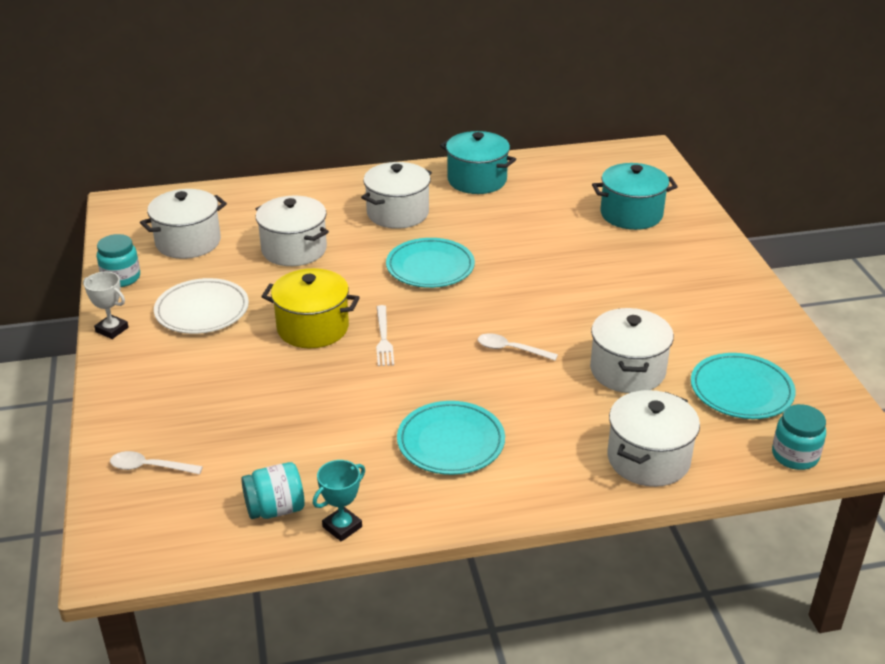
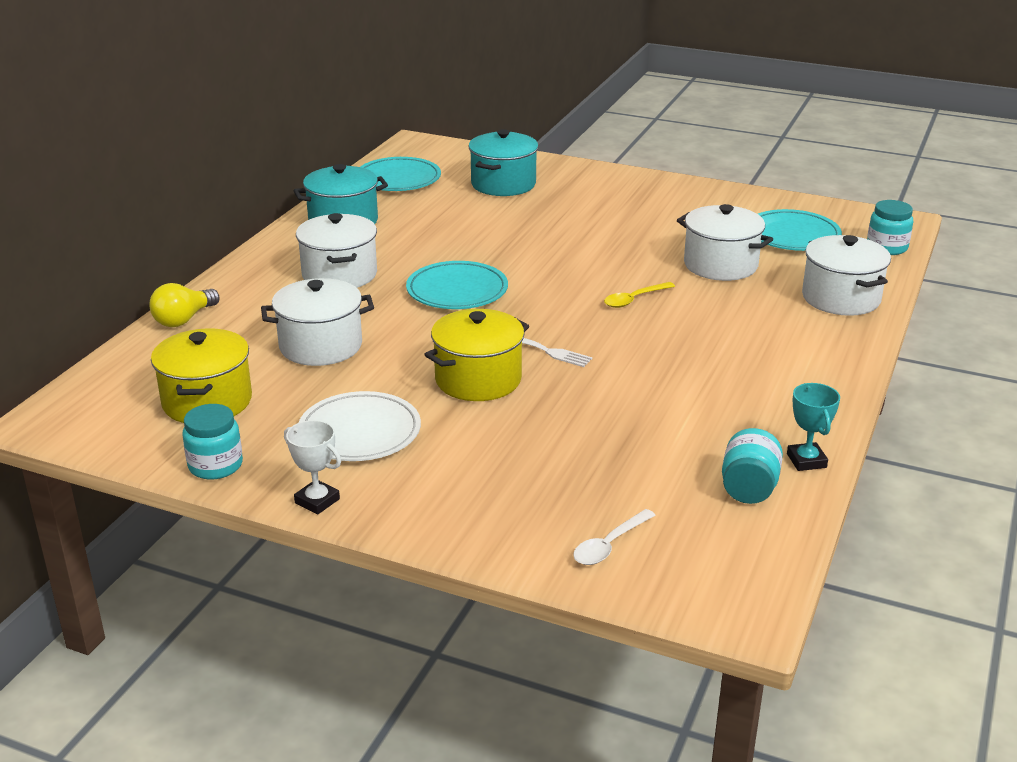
camera: 55 degrees left, 5 degrees down
(112, 329) = (317, 501): white trophy -> white trophy turned 60 degrees clockwise
(188, 242) = (207, 401): white pot -> yellow pot
(276, 189) = (184, 319): none -> yellow light bulb
(451, 442) = (736, 370): turquoise plate -> turquoise plate (398, 179)
(511, 349) = (634, 299): white spoon -> yellow spoon

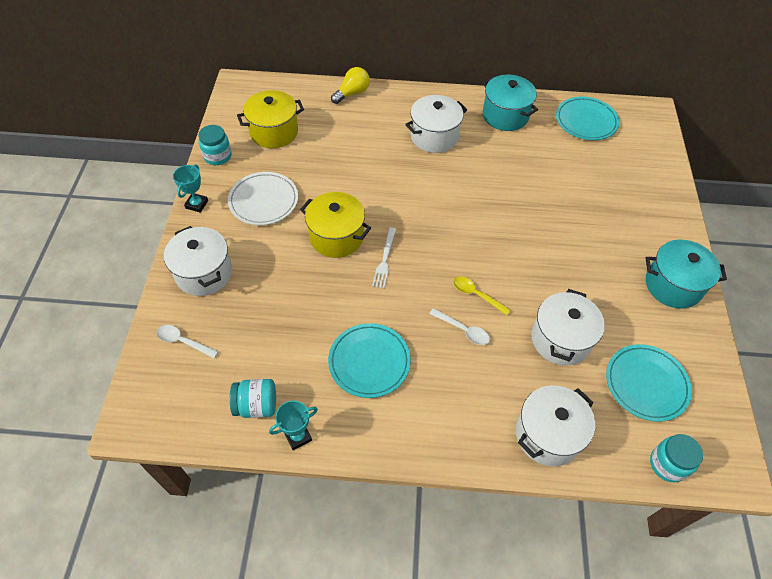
camera: 70 degrees right, 25 degrees up
(184, 319) = (352, 93): yellow light bulb -> yellow light bulb turned 120 degrees clockwise
(317, 501) = (197, 204): white trophy -> turquoise trophy
(321, 346) = (347, 156): white pot -> white pot (204, 273)
(457, 291) = (441, 197): turquoise plate -> turquoise plate (369, 362)
(503, 184) = (616, 177): turquoise pot -> turquoise pot (673, 285)
(684, 318) = (463, 330): none -> white spoon

